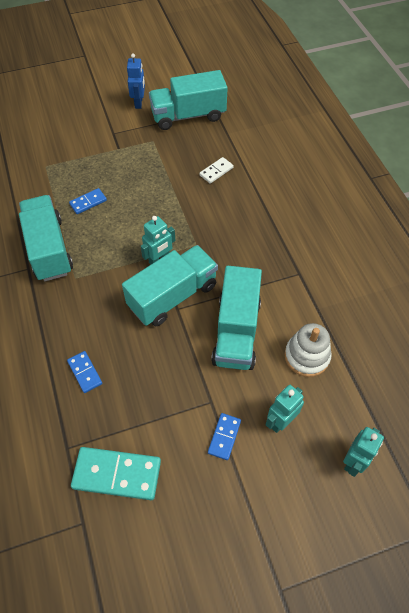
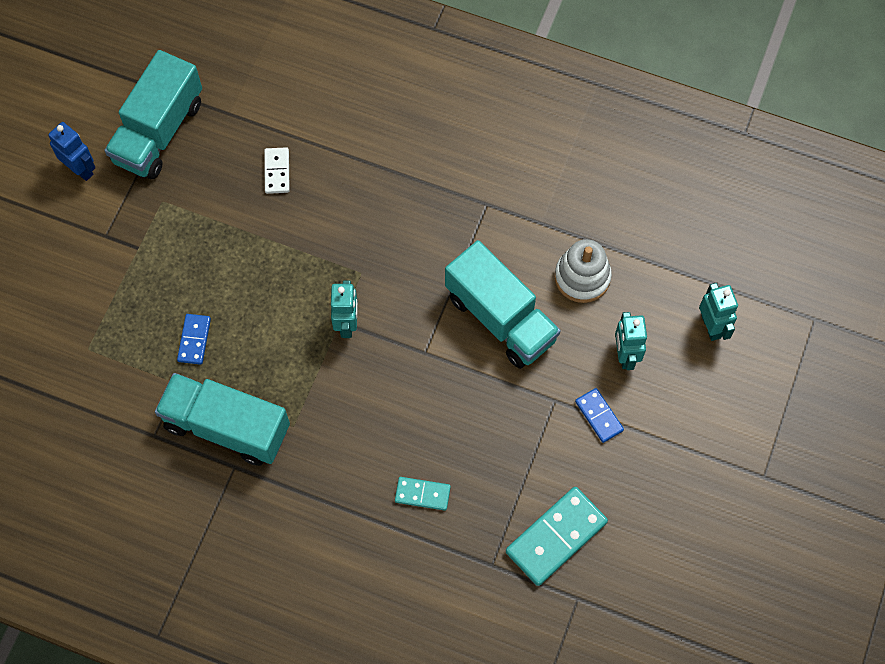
camera: 50 degrees left, 10 degrees up
(85, 372) = (422, 494): blue domino -> turquoise domino
(173, 296) = (405, 345): turquoise truck -> none

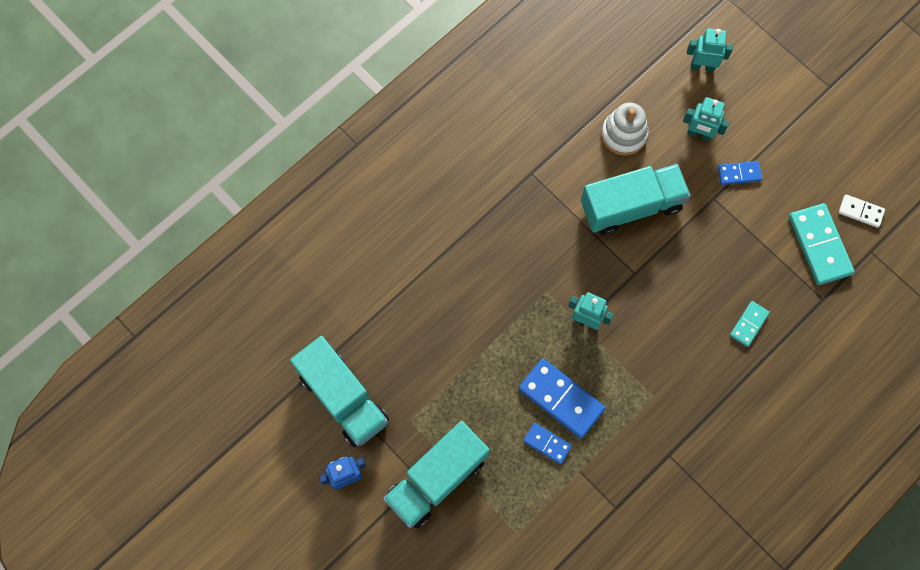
camera: 65 degrees left, 5 degrees up
(226, 427) = (633, 448): turquoise truck -> turquoise truck (437, 479)
(249, 334) = (561, 399): none -> blue domino
(277, 171) = (427, 318): white domino -> white domino (860, 212)

